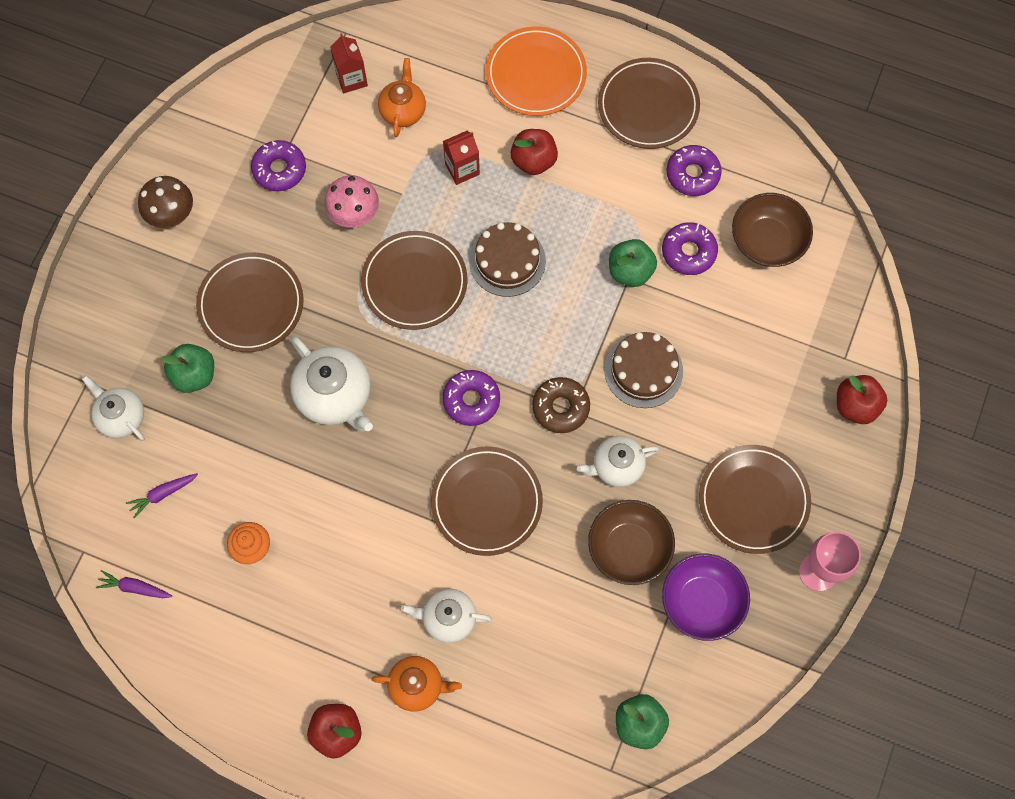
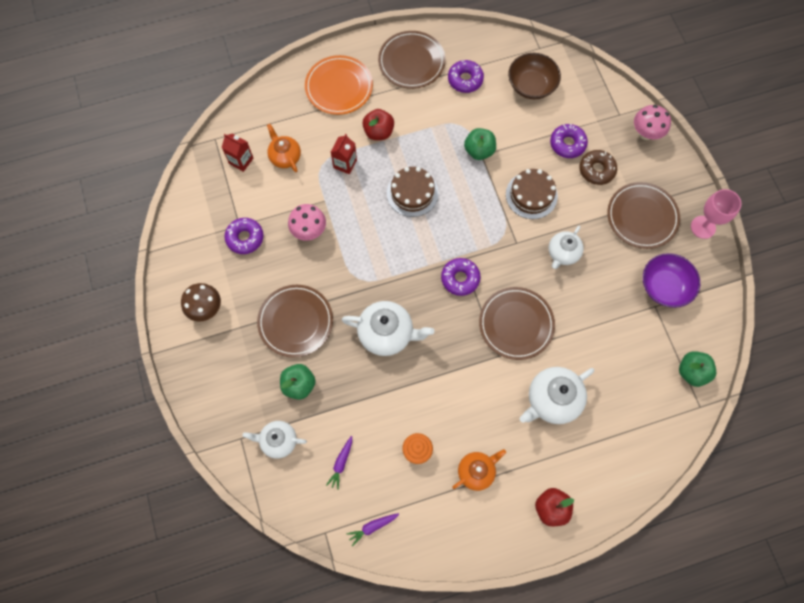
camera: 40 degrees left, 0 degrees up
(414, 282) = (374, 241): brown plate -> none
(417, 686) = (569, 448): orange teapot -> orange teapot (476, 471)
(448, 618) = (552, 400): white teapot -> white teapot, size x1.55
(560, 407) = (508, 246): brown donut -> brown donut (596, 170)
(629, 548) = (606, 289): brown bowl -> none
(688, 252) = (499, 119): purple donut -> purple donut (567, 144)
(855, 406) = (645, 133): red apple -> pink mushroom

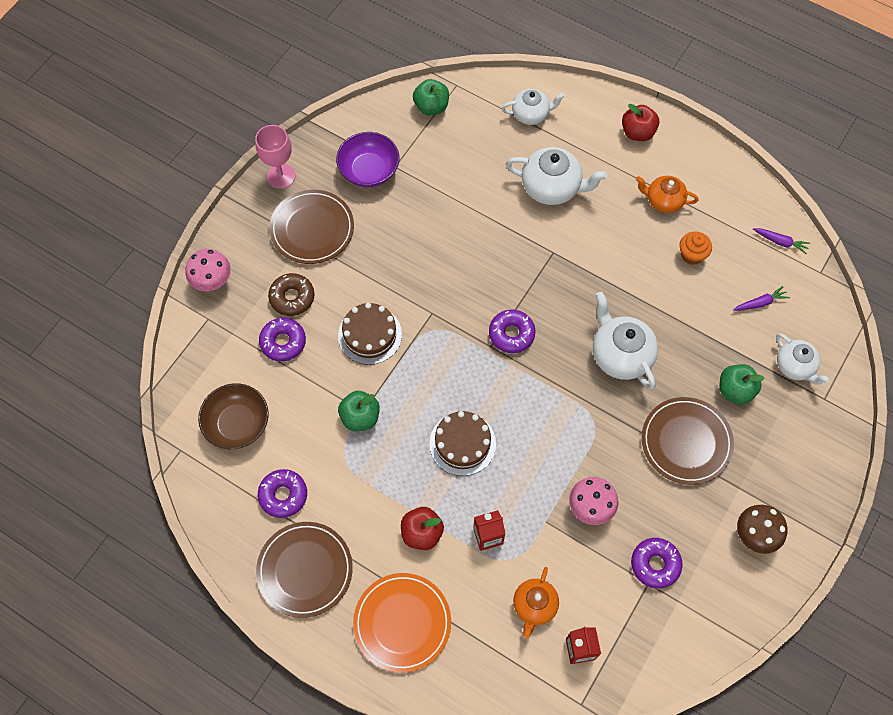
camera: 130 degrees left, 5 degrees down
(516, 324) = (511, 259): brown plate -> none
(562, 253) = (408, 268): white teapot -> white teapot (531, 114)

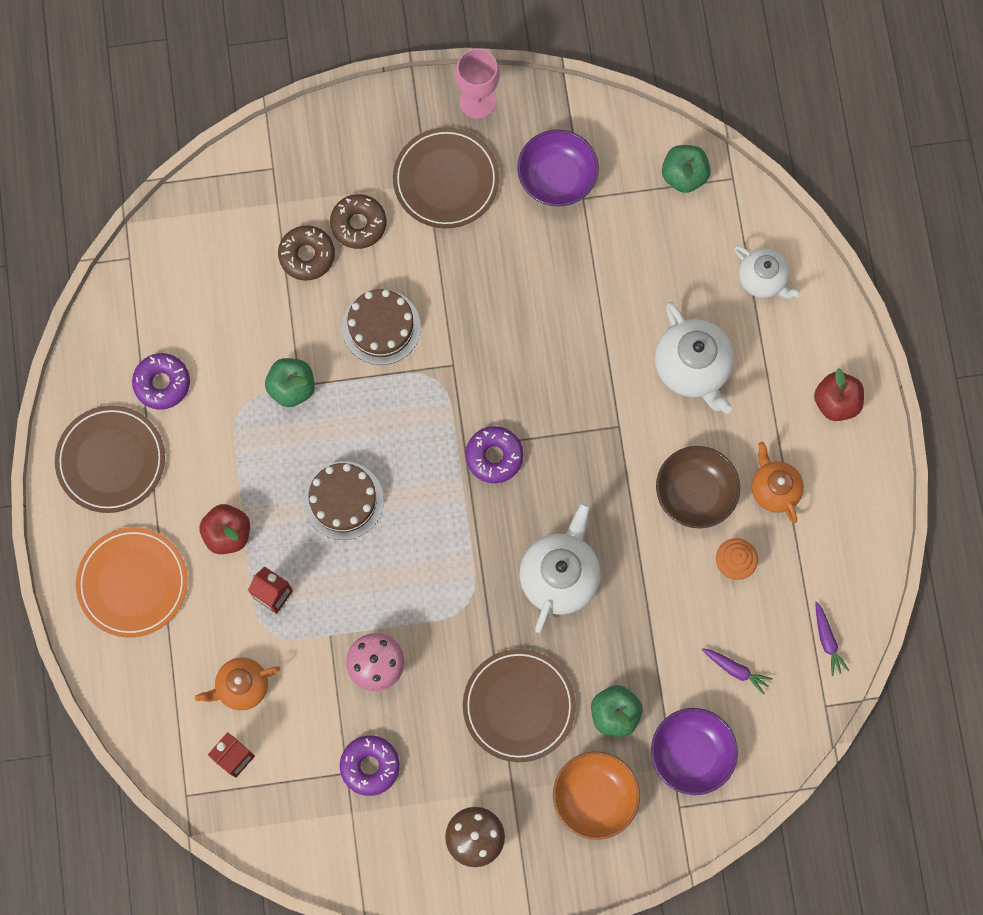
camera: 50 degrees right, 10 degrees up
(212, 282) = (312, 139): pink mushroom -> none
(237, 424) = (194, 285): brown bowl -> brown bowl (695, 493)
(283, 342) = (307, 255): purple donut -> brown donut
(781, 442) = (594, 797): none -> orange bowl
(795, 366) = (691, 753): white teapot -> purple bowl

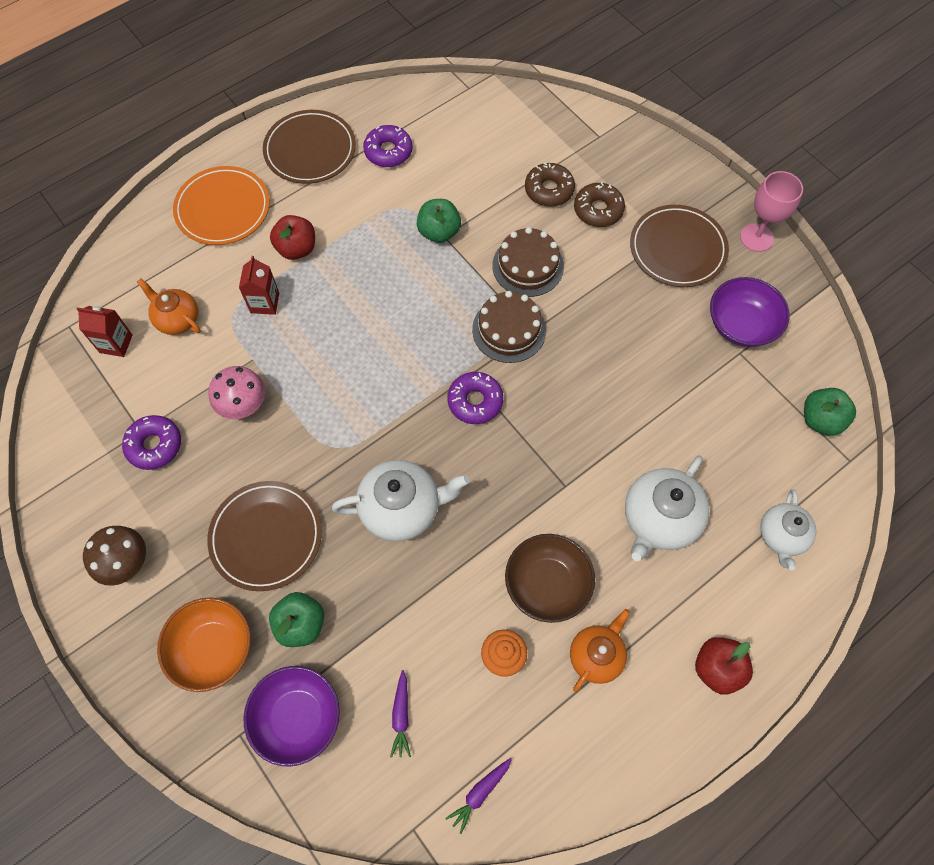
camera: 60 degrees right, 10 degrees down
(343, 500) = (370, 312): brown cake -> brown cake (509, 330)

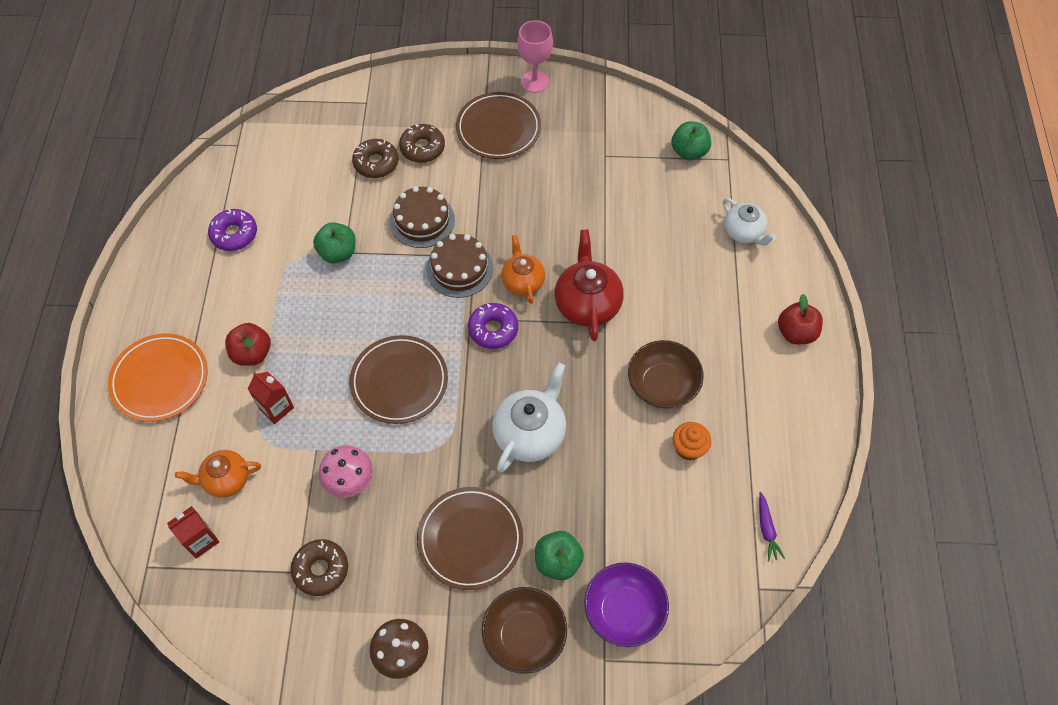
camera: 50 degrees left, 5 degrees down
(154, 445) = (321, 569): purple donut -> brown donut
(213, 648) = (524, 636): orange bowl -> brown bowl
(310, 150) = (174, 283): brown plate -> brown plate (399, 381)
(401, 716) = (677, 541): purple carrot -> none
(571, 457) = (587, 304): none -> red teapot
(596, 655) = (733, 393): orange teapot -> orange teapot (523, 281)
(659, 519) = (675, 288): white teapot -> none
(741, 324) = (586, 139): purple bowl -> none

